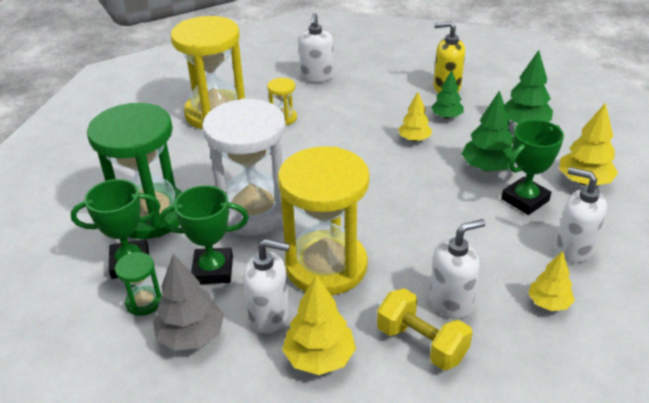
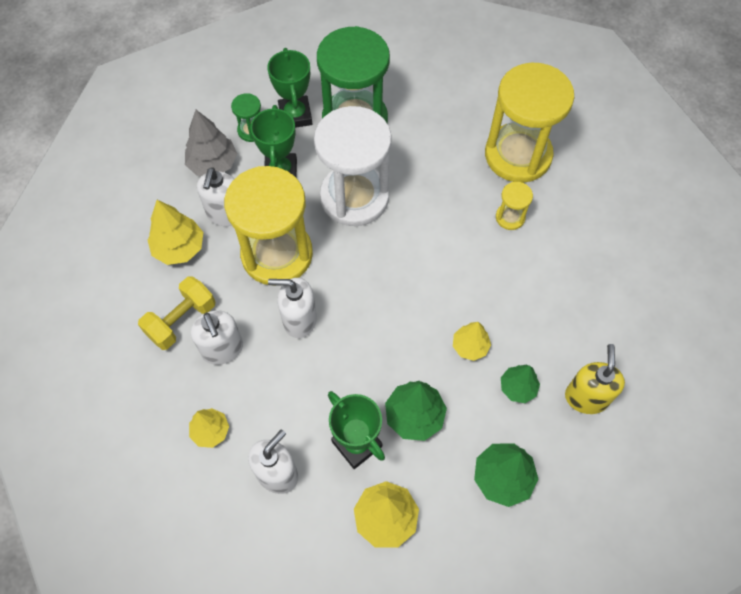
camera: 90 degrees right, 25 degrees up
(317, 77) = (602, 250): white soap dispenser -> white soap dispenser (299, 320)

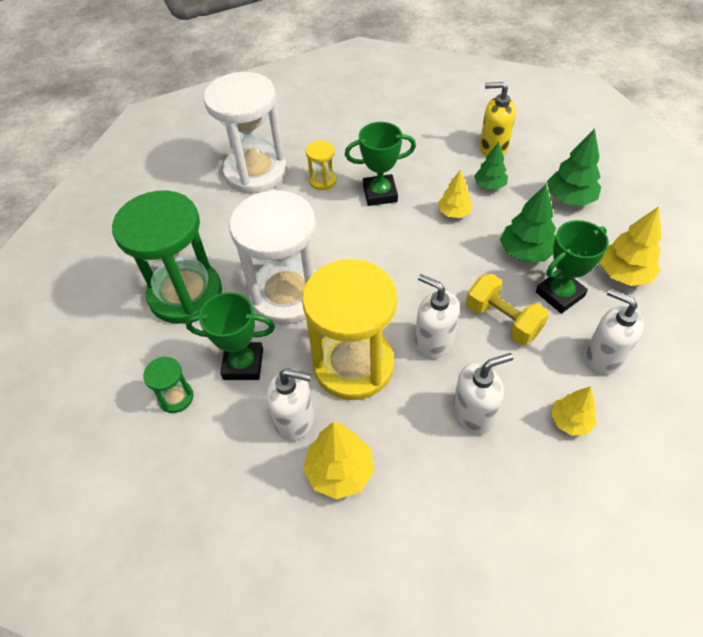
camera: 85 degrees left, 10 degrees down
(181, 320) = (439, 461): yellow dumbbell -> yellow dumbbell (502, 320)
(213, 164) = (219, 439): grey tree -> none
(295, 115) = (164, 351): green trophy -> green trophy (380, 193)
(299, 320) = (433, 342): white soap dispenser -> white soap dispenser turned 120 degrees clockwise
(518, 155) = (255, 172): yellow hourglass -> white hourglass

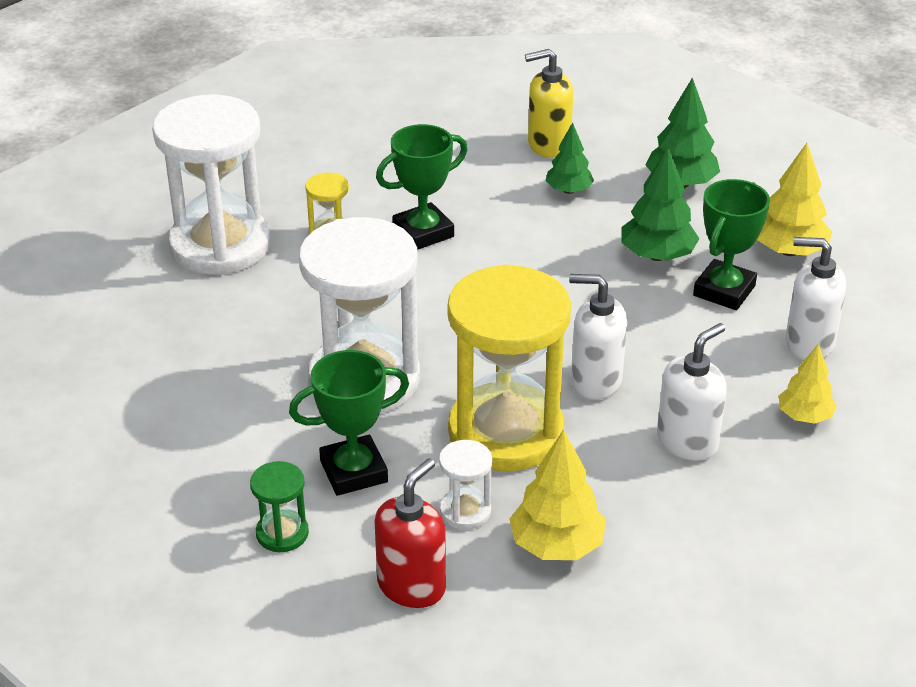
camera: 25 degrees left, 15 degrees down
(185, 294) = (214, 416): green hourglass -> none
(230, 469) = (412, 586): none -> red soap dispenser
(295, 420) = (465, 511): white soap dispenser -> white hourglass
(454, 213) = (539, 232): yellow tree -> none
(502, 320) = (669, 336): yellow dumbbell -> none

